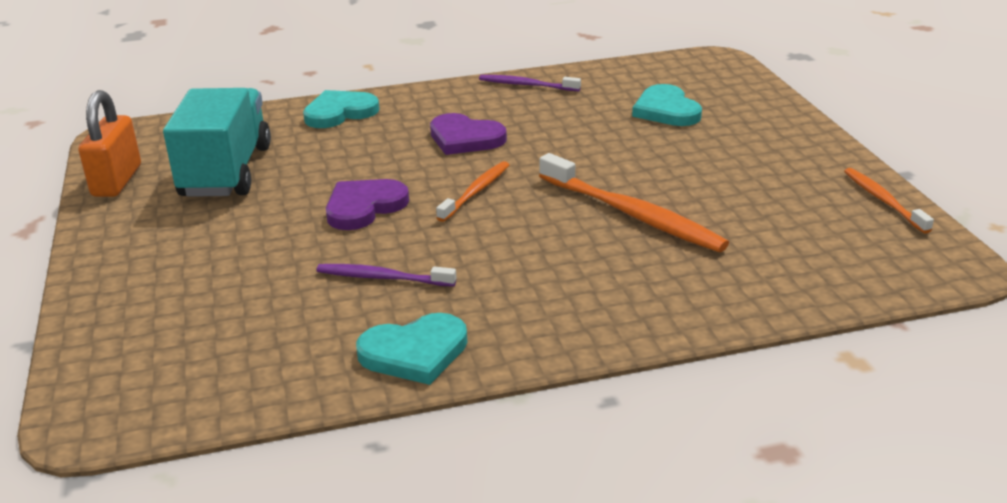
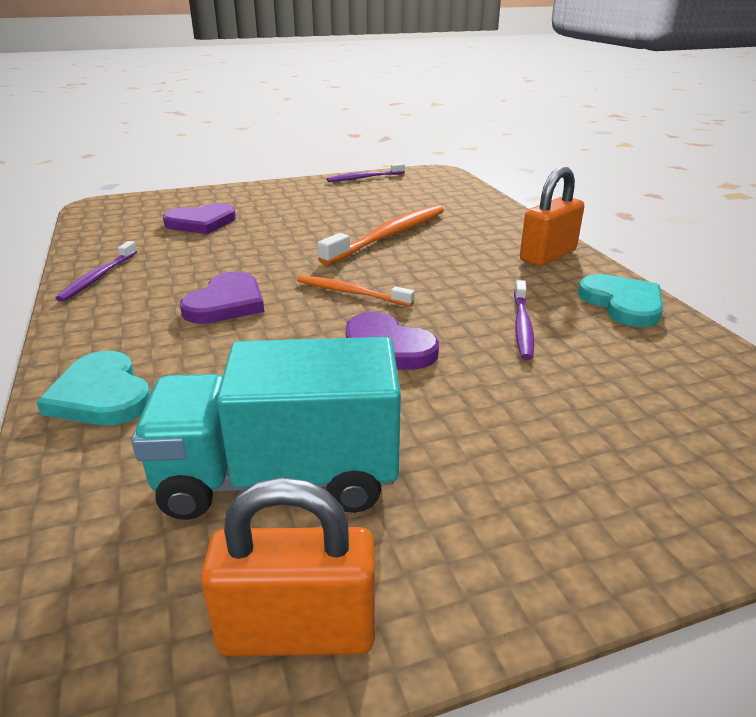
camera: 95 degrees left, 0 degrees up
(564, 322) = (548, 256): none -> orange padlock
(666, 110) = (201, 222): turquoise heart -> purple heart
(883, 200) = (364, 178): orange toothbrush -> purple toothbrush

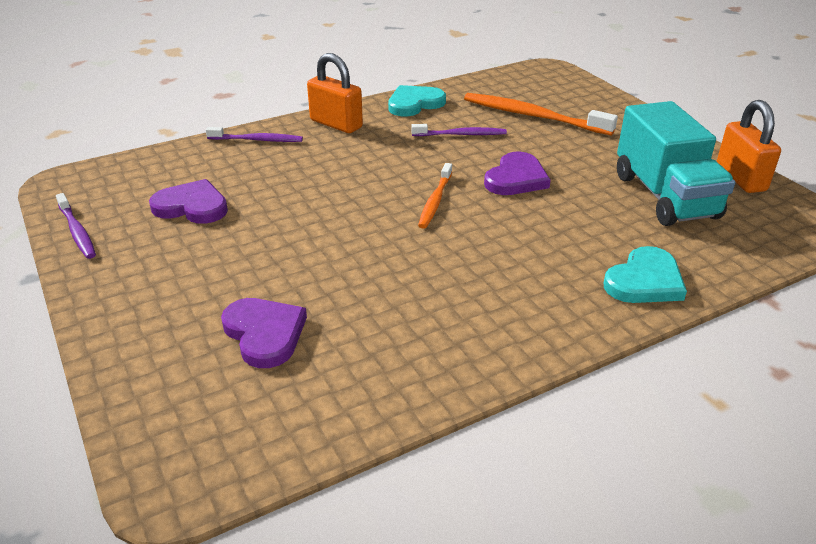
camera: 100 degrees left, 5 degrees up
(98, 277) = (455, 364): purple toothbrush -> purple toothbrush (257, 140)
(226, 303) = (480, 259): purple heart -> purple heart (192, 206)
(389, 236) = (299, 195): orange toothbrush -> orange toothbrush (533, 116)

